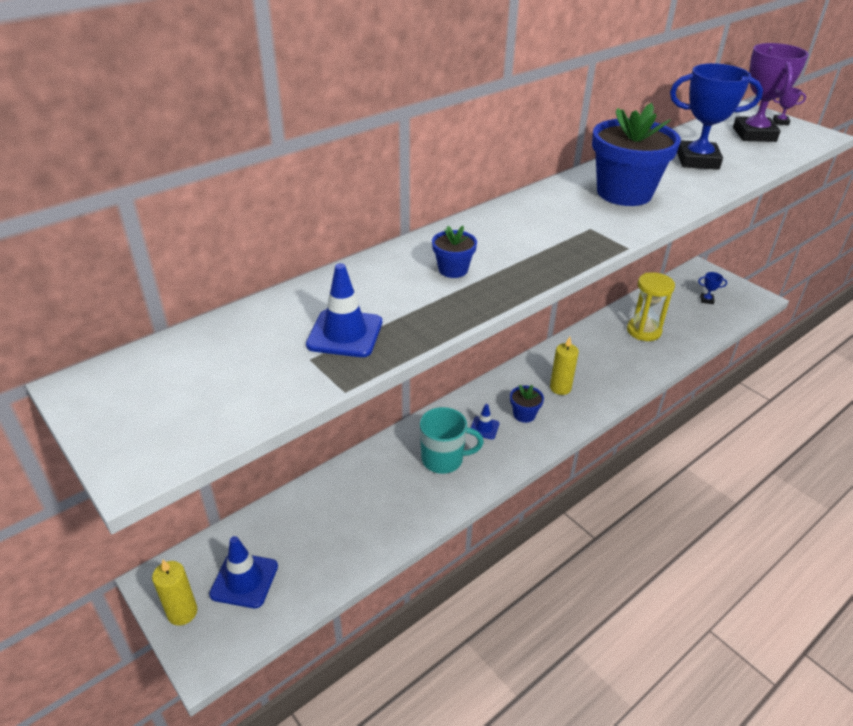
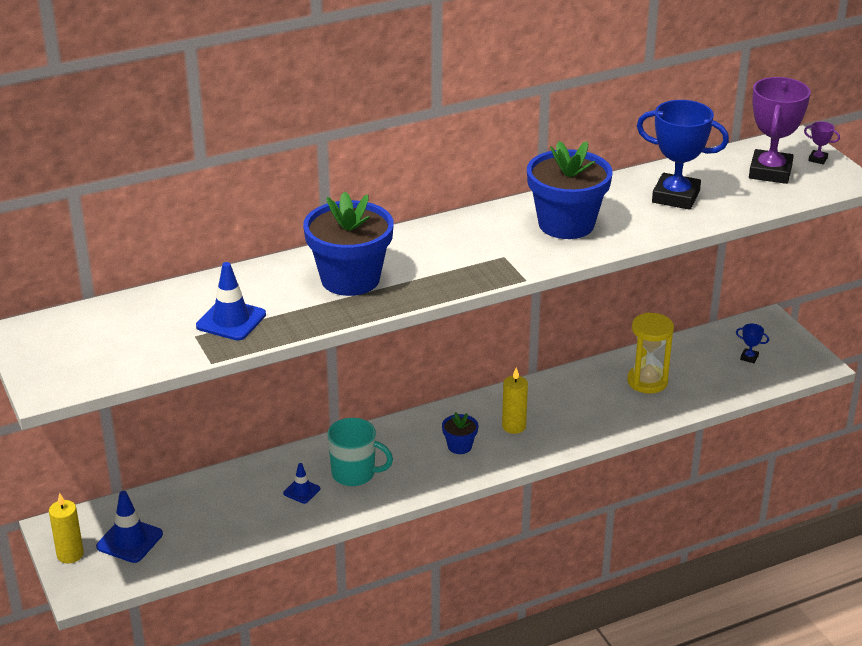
camera: 15 degrees right, 5 degrees down
(453, 269) = (350, 279): blue flower pot -> blue flower pot, size x2.19
(484, 428) = (410, 452): blue traffic cone -> blue traffic cone (301, 491)

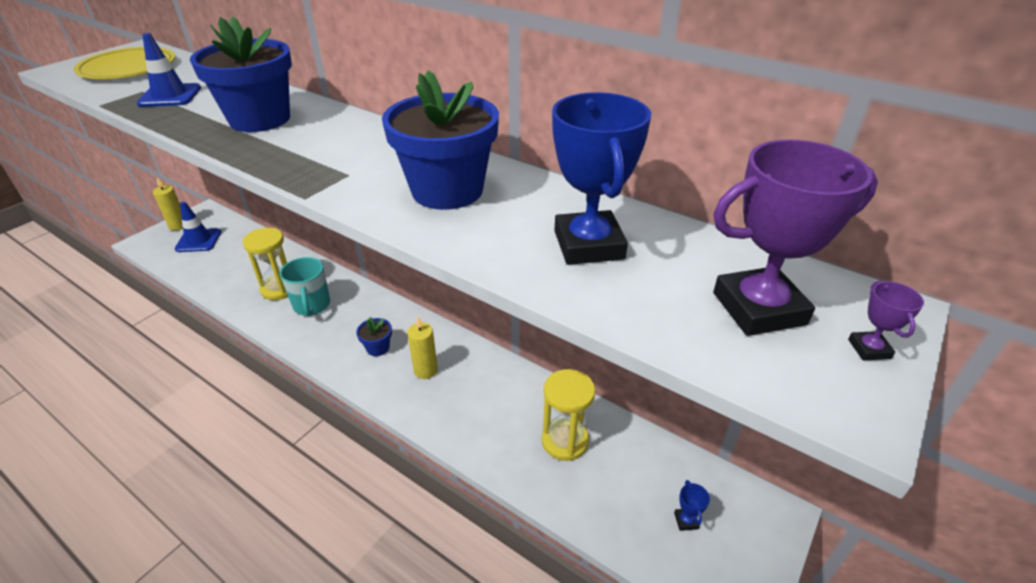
camera: 60 degrees right, 5 degrees up
(100, 341) = (128, 68): none -> yellow plate
(301, 491) = (279, 289): blue traffic cone -> yellow hourglass

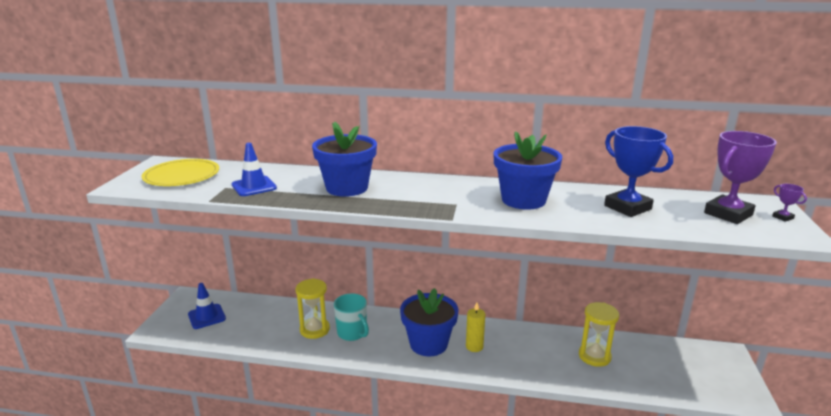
camera: 25 degrees left, 15 degrees down
(178, 226) = (175, 311): yellow candle -> none
(378, 348) = (428, 344): blue flower pot -> blue flower pot, size x2.19
(686, 521) = (691, 371): blue trophy -> none

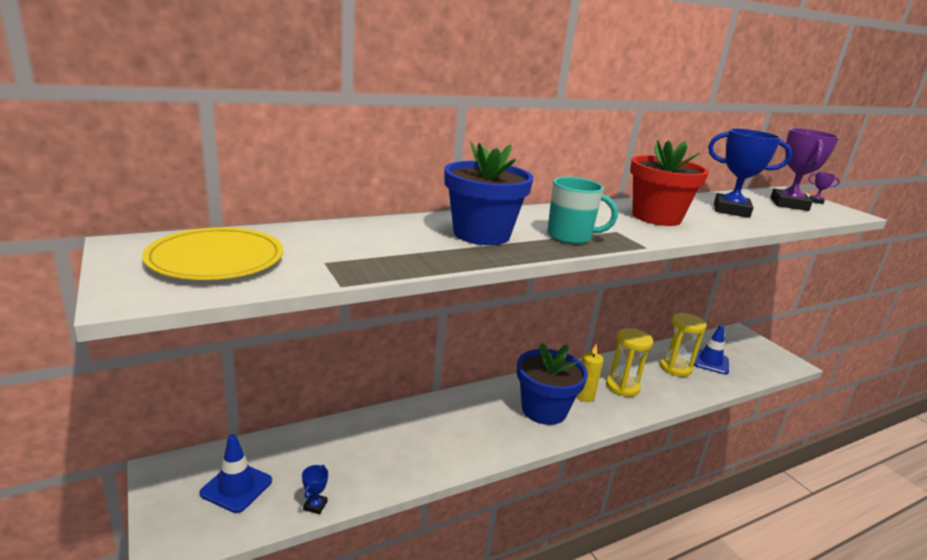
camera: 40 degrees left, 0 degrees up
(229, 341) = (315, 505): none -> blue trophy
(254, 186) = (364, 253): blue traffic cone -> blue traffic cone (710, 362)
(314, 330) = (410, 443): yellow hourglass -> yellow hourglass (622, 387)
(352, 333) = (457, 429): turquoise mug -> turquoise mug (570, 237)
(523, 200) = (656, 217): blue flower pot -> red flower pot

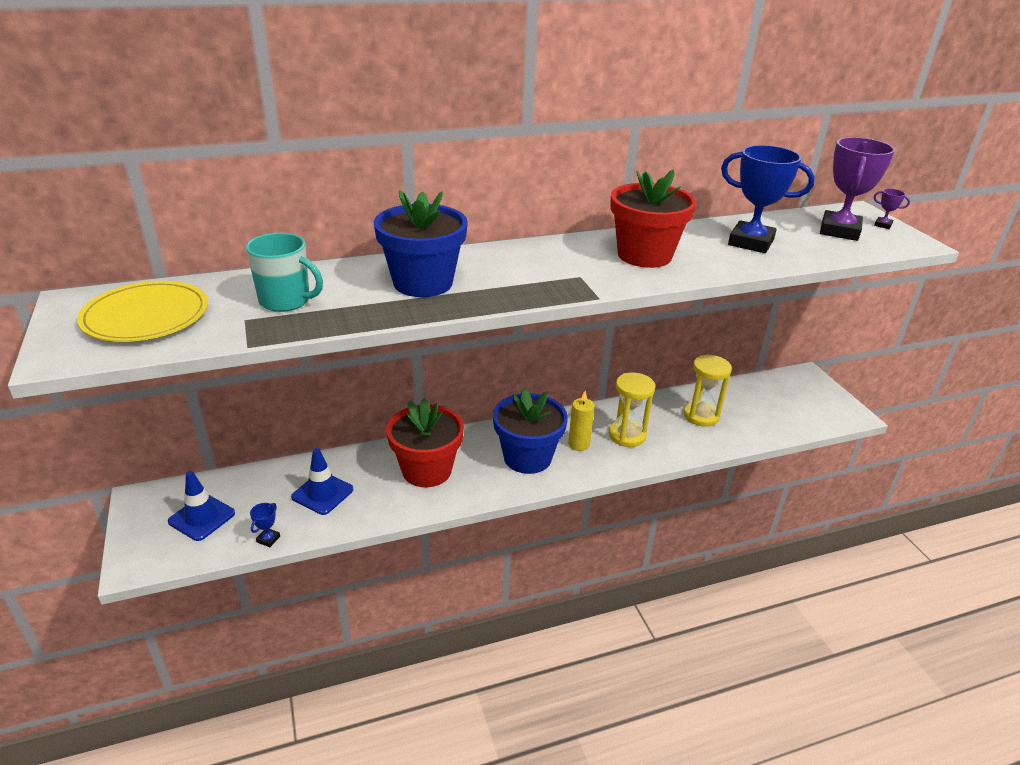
camera: 10 degrees right, 10 degrees up
(455, 426) = (426, 470): none -> red flower pot
(570, 237) = (520, 285): turquoise mug -> turquoise mug (286, 301)
(710, 362) = (748, 410): blue traffic cone -> blue traffic cone (322, 493)

